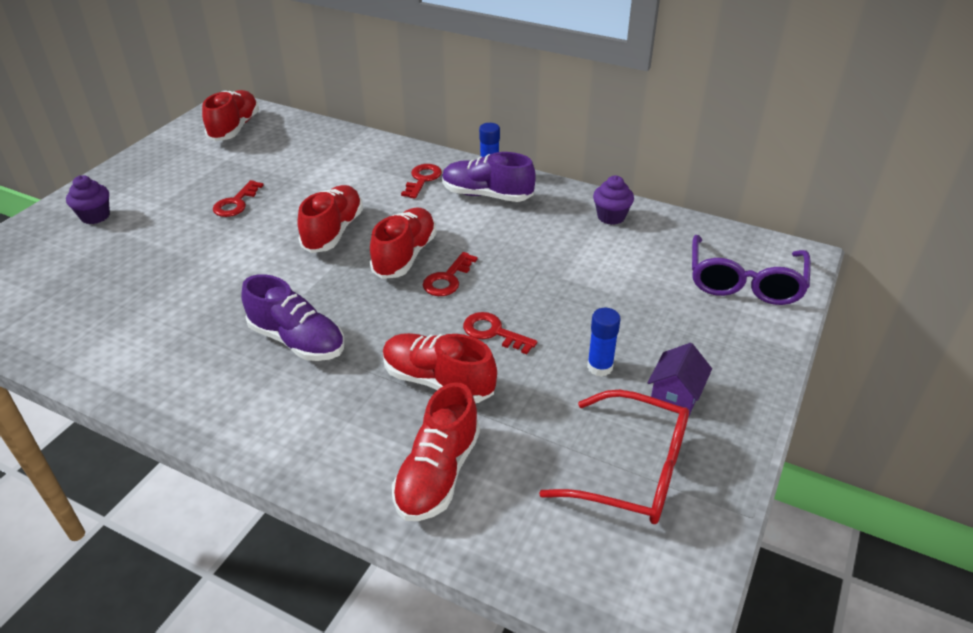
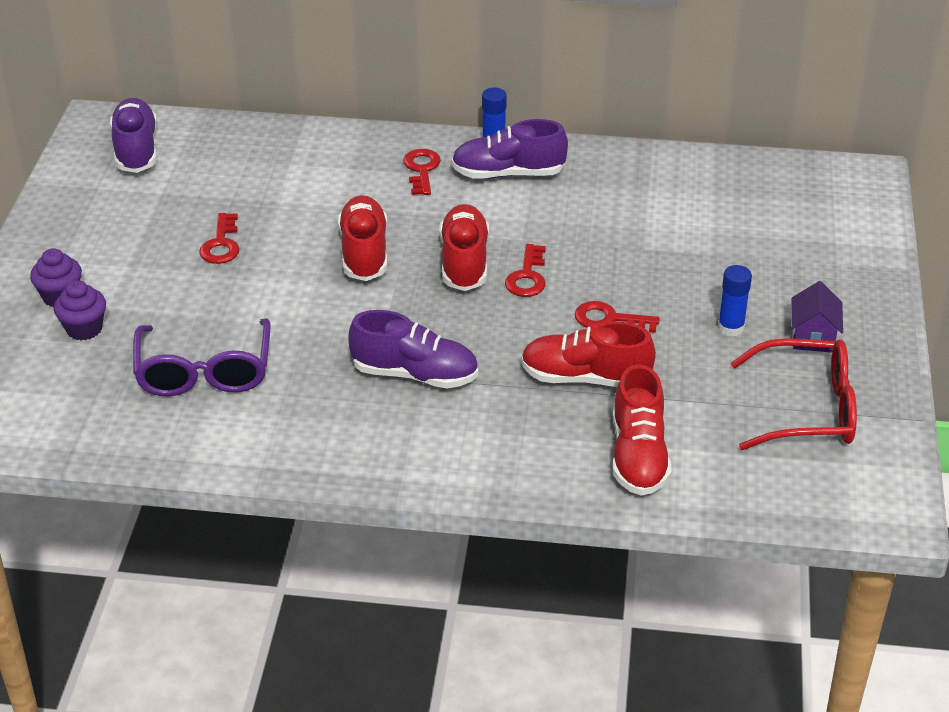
camera: 20 degrees left, 0 degrees up
(235, 128) = (136, 150): red shoe -> purple shoe
(611, 217) = (658, 170): purple cupcake -> purple cupcake (84, 329)
(744, 283) = (826, 213): purple glasses -> purple glasses (204, 372)

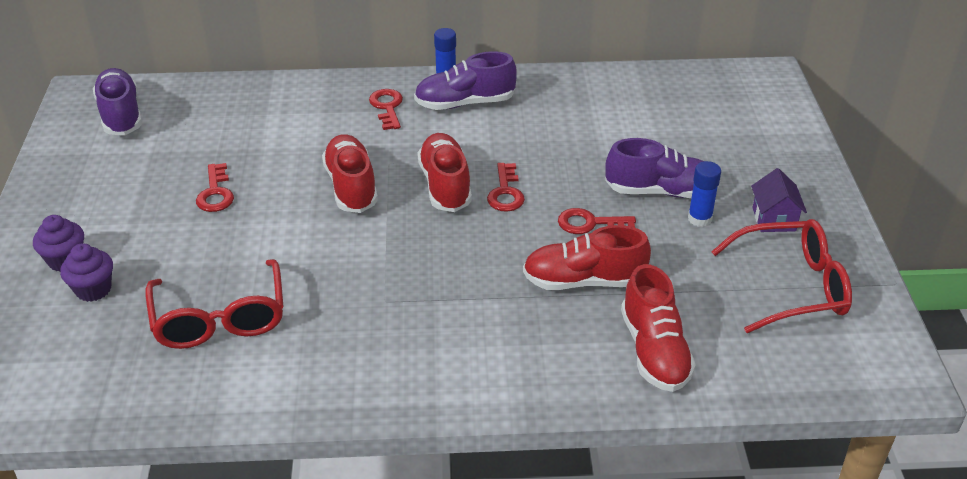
camera: 10 degrees left, 0 degrees up
(204, 372) = (220, 319): purple glasses -> red glasses
(415, 374) = (424, 297): purple shoe -> purple shoe (660, 191)

